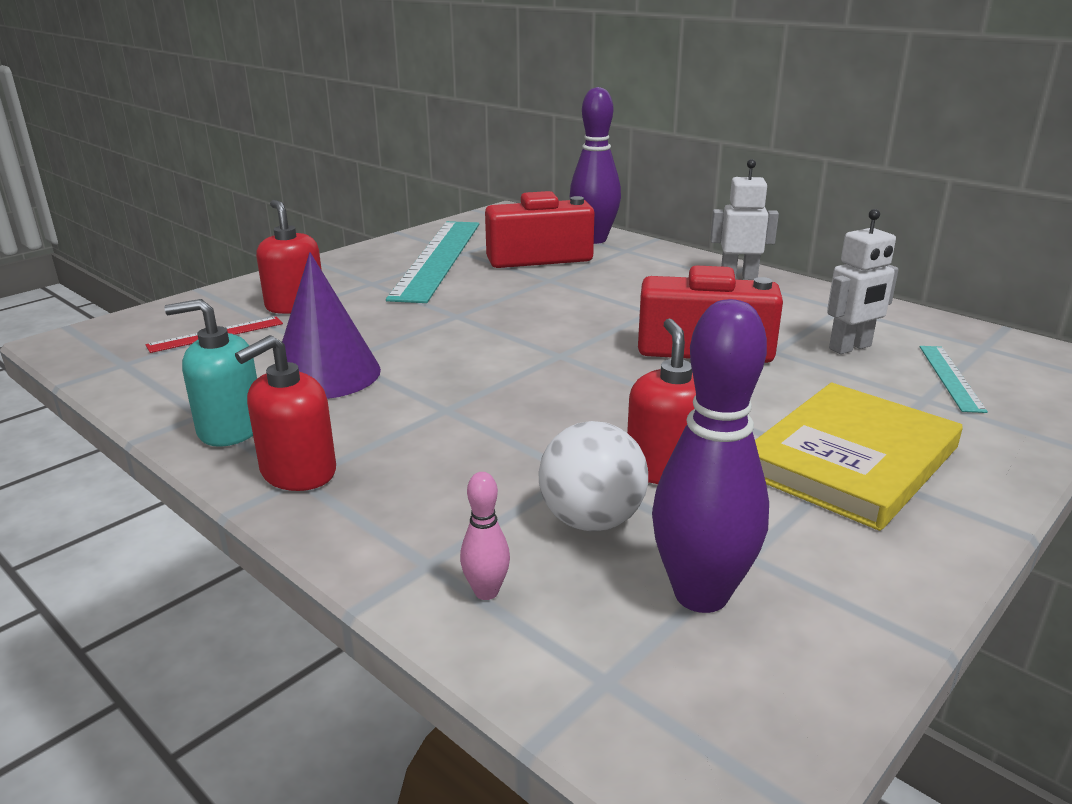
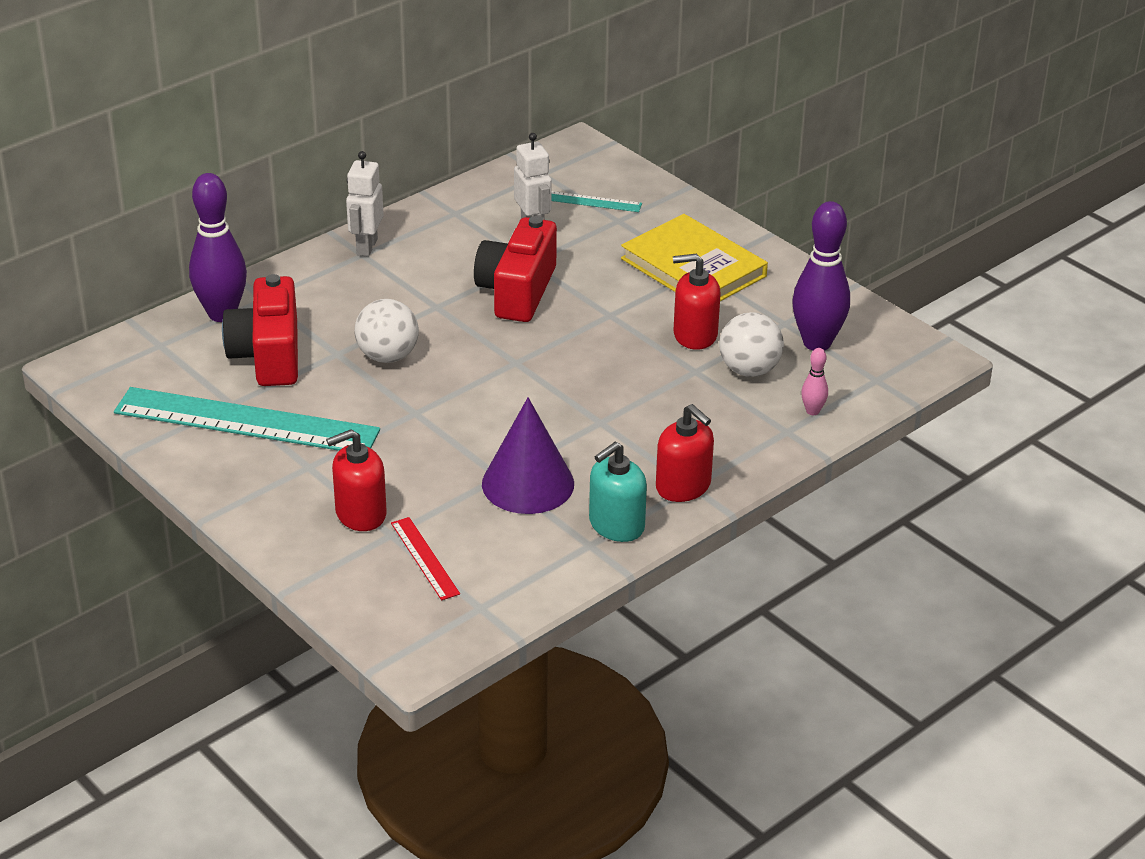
camera: 85 degrees left, 10 degrees up
(230, 428) = (616, 525): turquoise soap dispenser -> turquoise soap dispenser turned 45 degrees clockwise
(550, 298) = (387, 356): none -> white ball

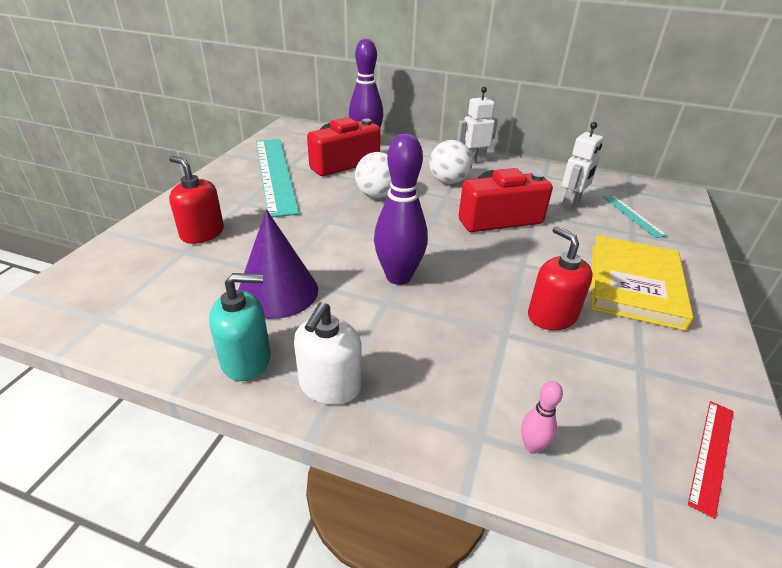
camera: 60 degrees right, 0 degrees up
(425, 558) = (160, 273): red ruler -> red ruler (712, 454)
(616, 525) = (246, 360): turquoise soap dispenser -> turquoise soap dispenser turned 150 degrees clockwise
(683, 486) = (330, 385): red soap dispenser -> white soap dispenser
(749, 370) = (544, 369): white ball -> white ball (448, 181)
(817, 343) = (642, 405): purple bowling pin -> purple bowling pin (398, 277)

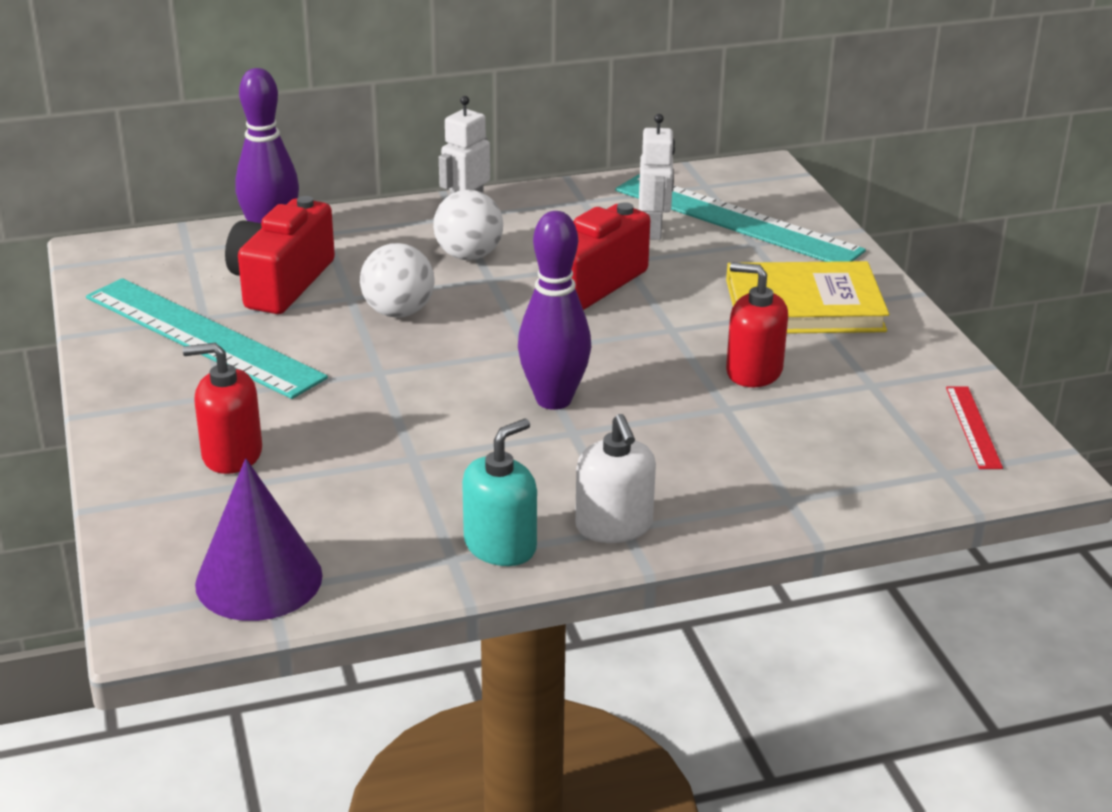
camera: 35 degrees left, 5 degrees down
(277, 291) = (437, 473): purple cone -> purple cone (259, 579)
(532, 446) = (837, 486): pink bowling pin -> none
(632, 215) = (736, 220): turquoise ruler -> turquoise ruler, size x2.25
(634, 285) = (804, 305): yellow book -> yellow book turned 75 degrees counterclockwise

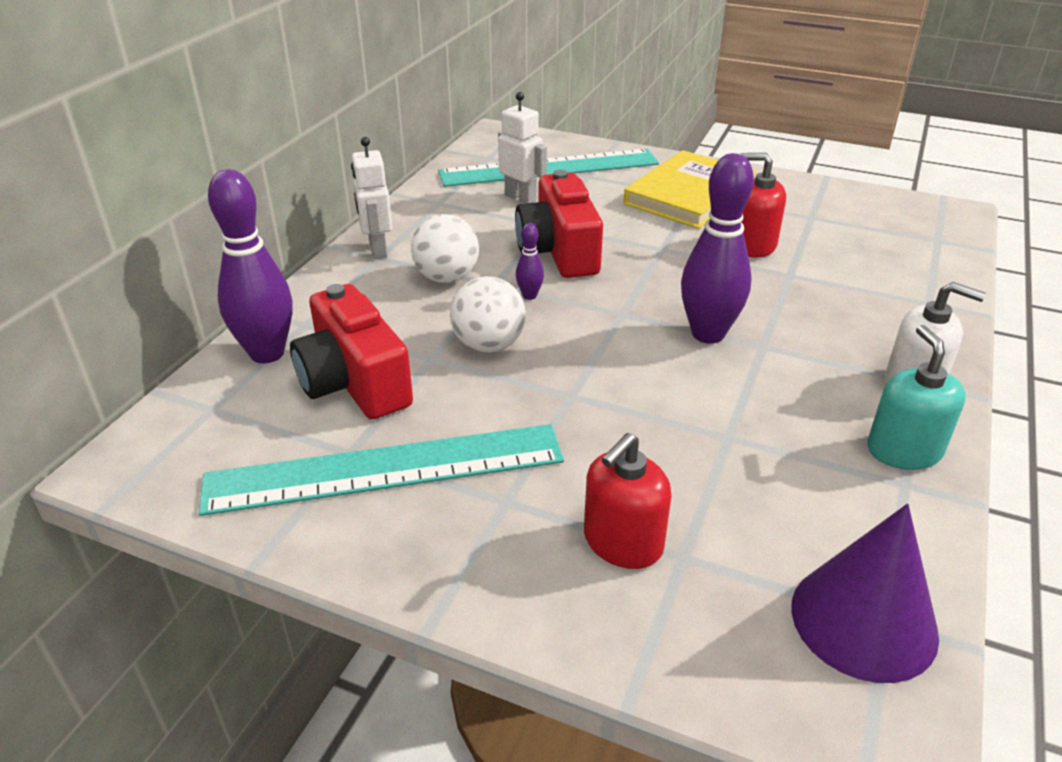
camera: 50 degrees left, 5 degrees up
(494, 300) = (529, 296): none -> purple bowling pin
(753, 371) = (753, 245): red soap dispenser -> red soap dispenser turned 45 degrees clockwise
(973, 427) = (892, 210): red ruler -> none

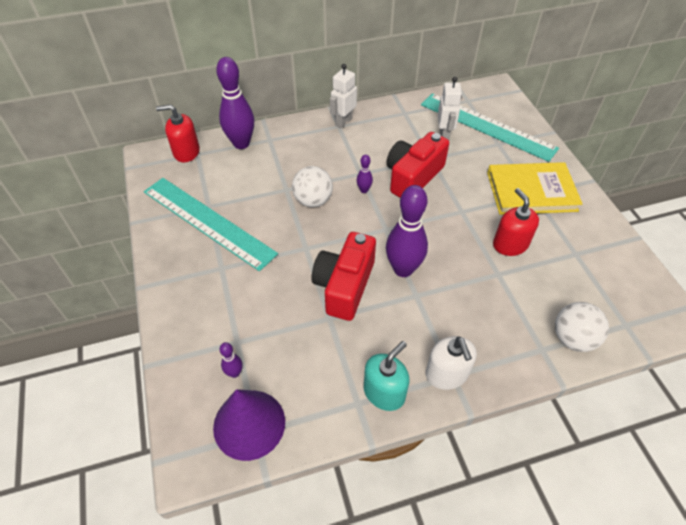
camera: 50 degrees right, 15 degrees up
(354, 382) = (248, 178): red camera -> red camera (344, 286)
(447, 277) = (347, 156): white ball -> white ball (573, 338)
(622, 542) = (228, 317): red soap dispenser -> red soap dispenser (186, 152)
(746, 589) = (234, 373): none -> purple bowling pin

